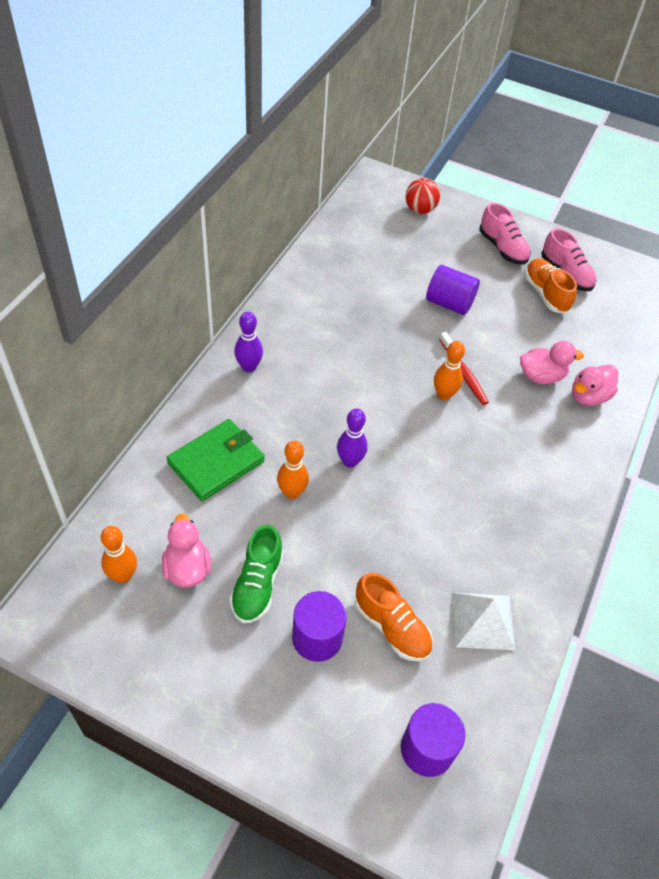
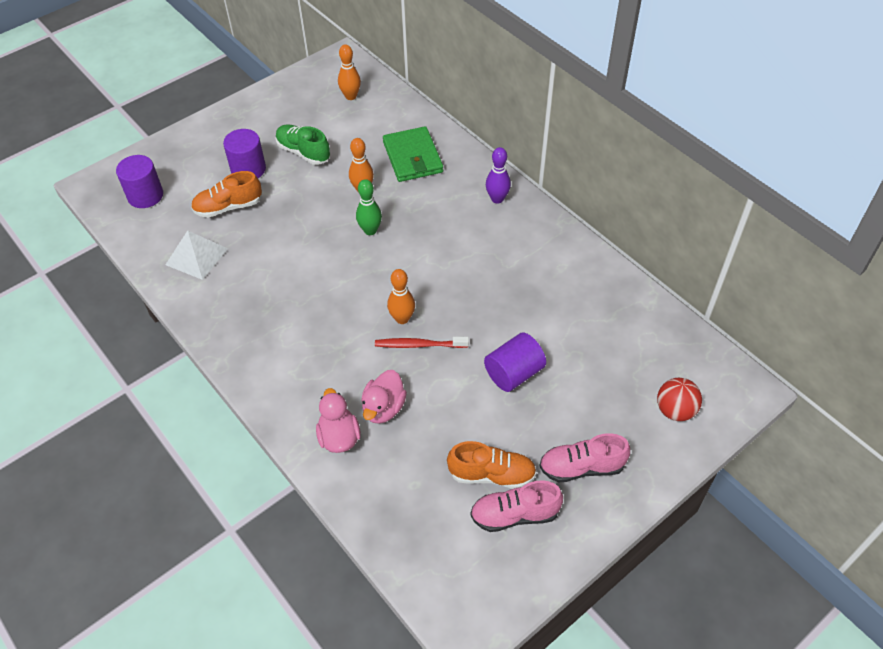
camera: 120 degrees right, 0 degrees up
(187, 568) = (337, 124): pink duck -> none
(350, 461) = (370, 230): purple bowling pin -> green bowling pin

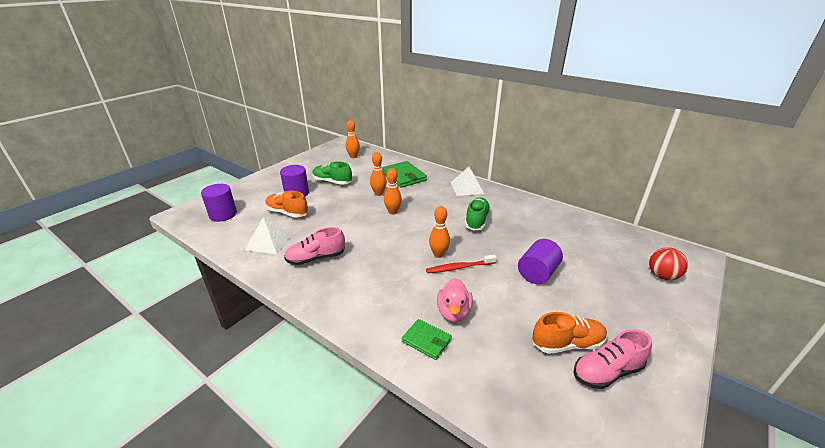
camera: 15 degrees left, 20 degrees down
(228, 207) = (287, 213): orange shoe -> orange shoe turned 60 degrees clockwise
(339, 437) = (426, 340): pink duck -> green wallet
(370, 230) = (393, 212): green bowling pin -> orange bowling pin
(480, 268) = (477, 220): none -> green shoe
(497, 199) = (467, 188): purple bowling pin -> white pyramid
(581, 467) = (630, 324): pink shoe -> pink shoe (316, 258)

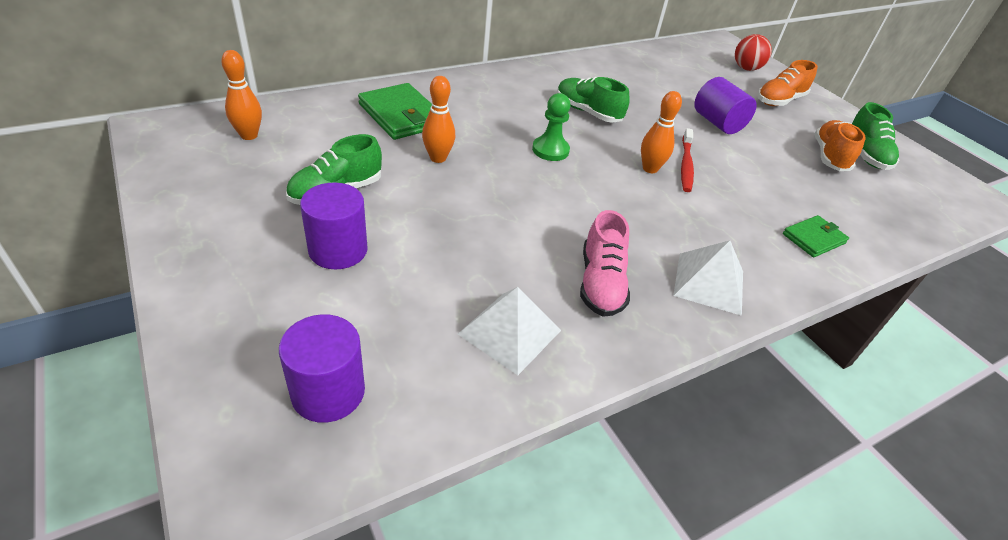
camera: 70 degrees left, 10 degrees up
(287, 213) = (413, 282): orange shoe -> orange shoe (779, 100)
(393, 212) = (511, 165): orange bowling pin -> none
(404, 176) = (401, 115): green wallet -> green wallet turned 60 degrees clockwise
(420, 219) = (550, 150): none -> green pawn
(453, 312) = (770, 202): pink duck -> none
(467, 188) = (494, 83): white pyramid -> white pyramid (709, 283)
(607, 371) = (865, 154): pink shoe -> green shoe

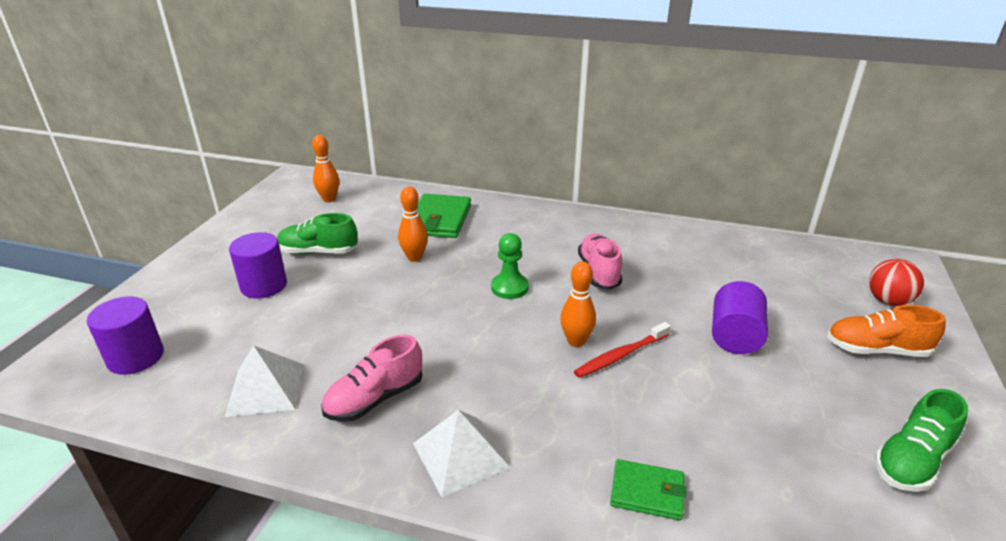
camera: 50 degrees right, 10 degrees down
(587, 112) = (599, 272): green shoe -> pink shoe
(830, 157) = (839, 435): orange shoe -> none

